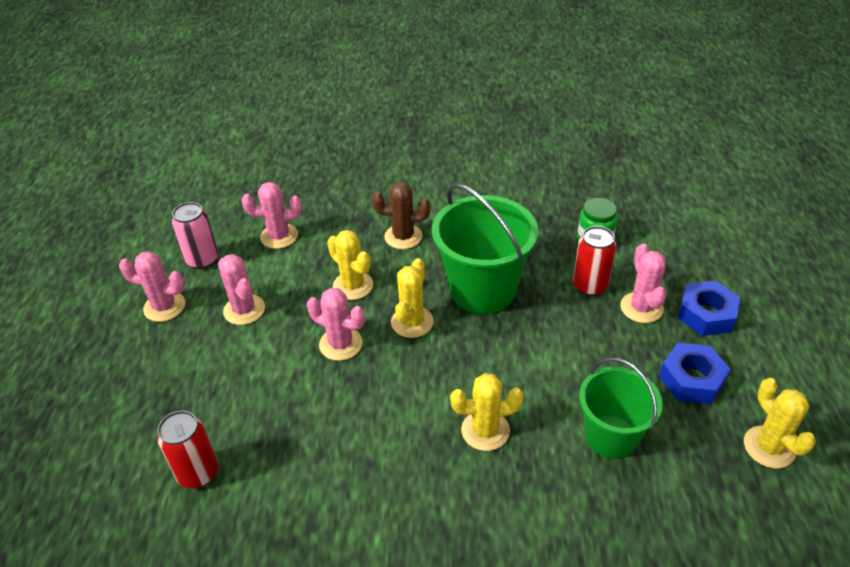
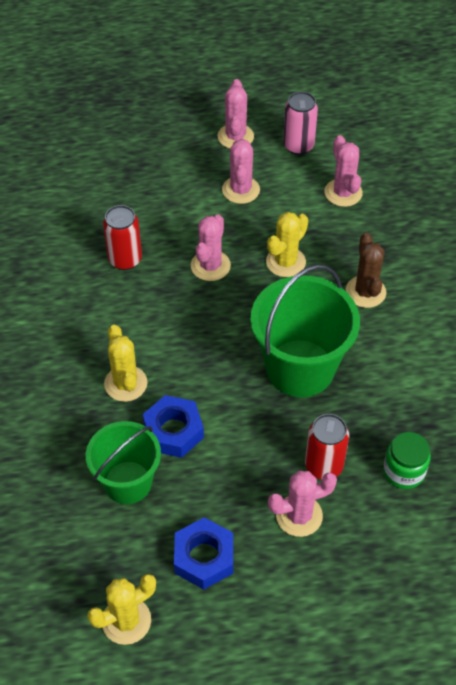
camera: 80 degrees right, 10 degrees up
(198, 473) = (71, 203): red can -> red can (125, 259)
(244, 310) = (241, 190): pink cactus -> pink cactus turned 45 degrees counterclockwise
(412, 322) = (245, 315): yellow cactus -> none
(706, 314) = (299, 581): blue nut -> blue nut (173, 431)

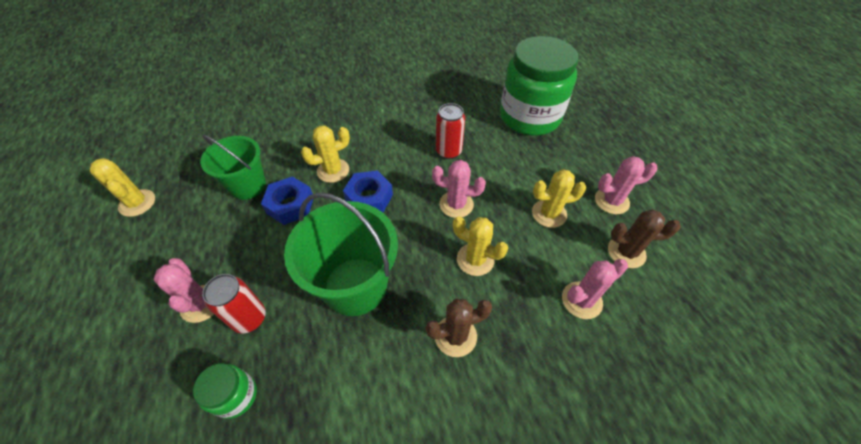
camera: 80 degrees right, 0 degrees up
(87, 169) = (529, 117): none -> green jar
(204, 557) = (176, 241): blue nut -> blue nut (369, 197)
(241, 190) = (549, 213): pink cactus -> yellow cactus
(298, 146) = (626, 252): pink can -> brown cactus

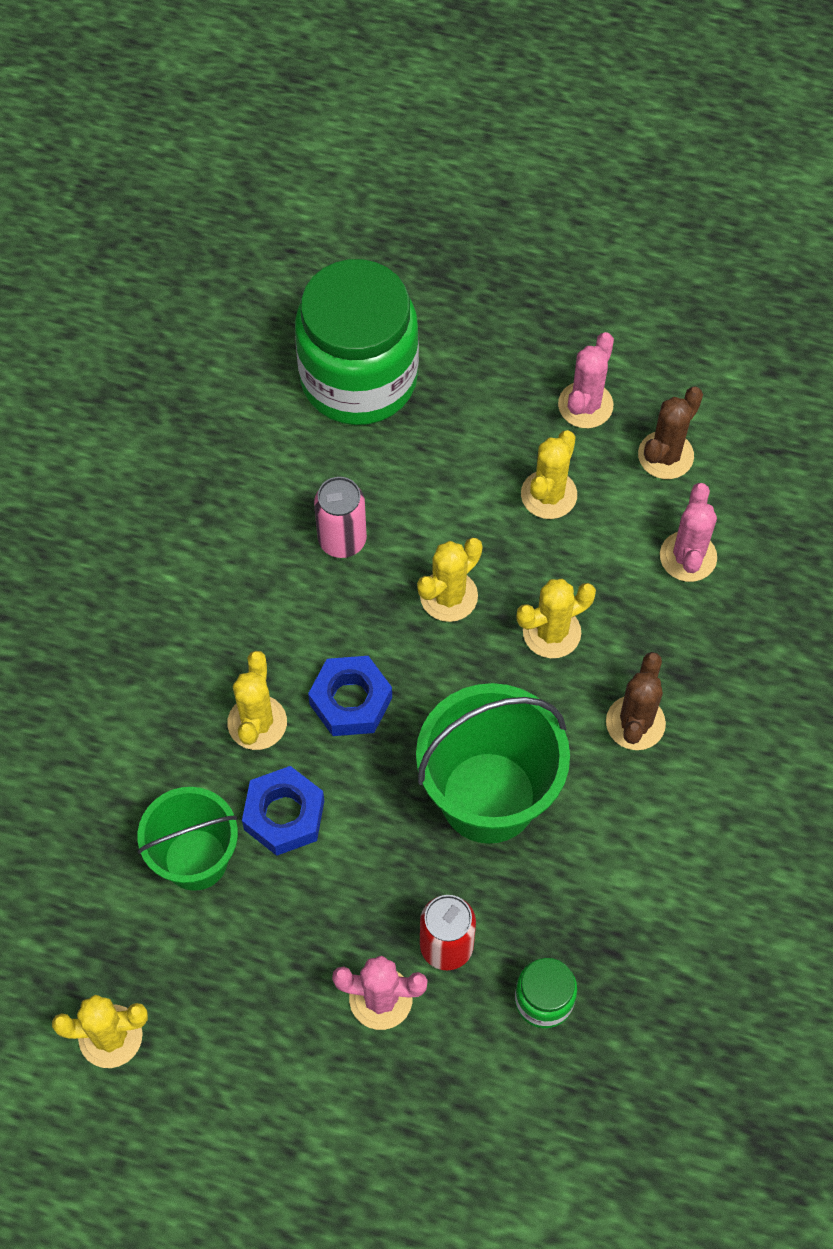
camera: 55 degrees left, 10 degrees up
(448, 151) = (342, 540): red can -> pink can
(456, 204) = (449, 596): pink cactus -> yellow cactus

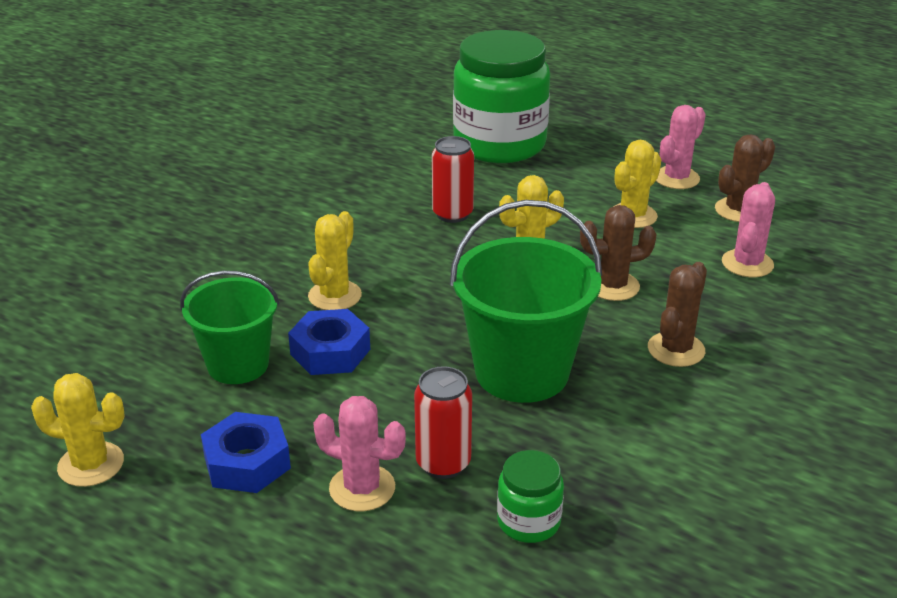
camera: 15 degrees right, 30 degrees down
(342, 540) = (452, 214): pink can -> red can
(350, 701) = (421, 296): blue nut -> blue nut (247, 462)
(551, 632) = (613, 286): yellow cactus -> brown cactus

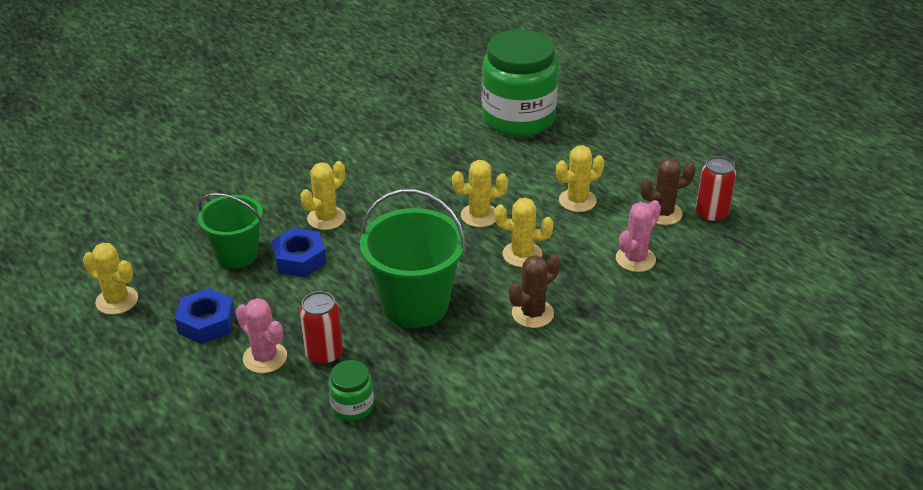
camera: 20 degrees right, 5 degrees up
(452, 214) = (445, 171): red can -> red can (711, 215)
(613, 286) = (522, 254): brown cactus -> yellow cactus
(676, 178) = (634, 175): pink cactus -> none

